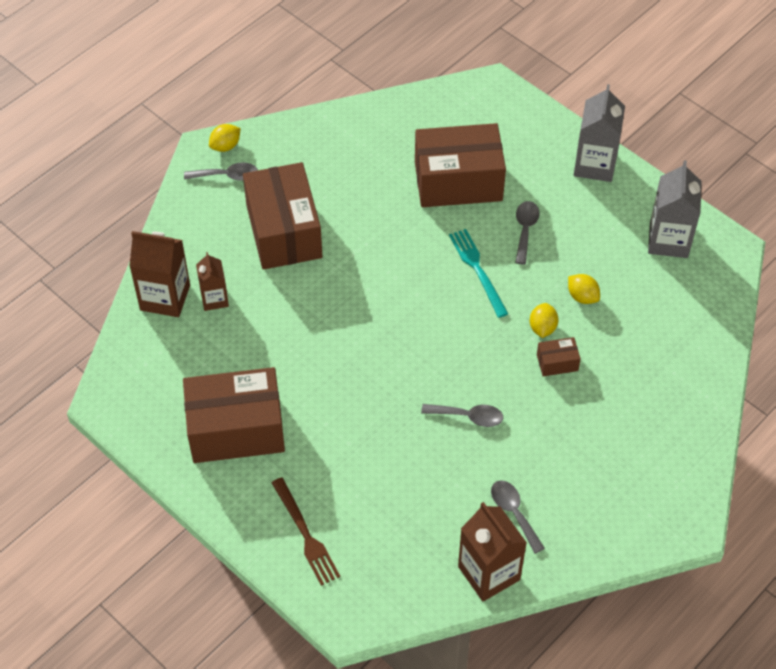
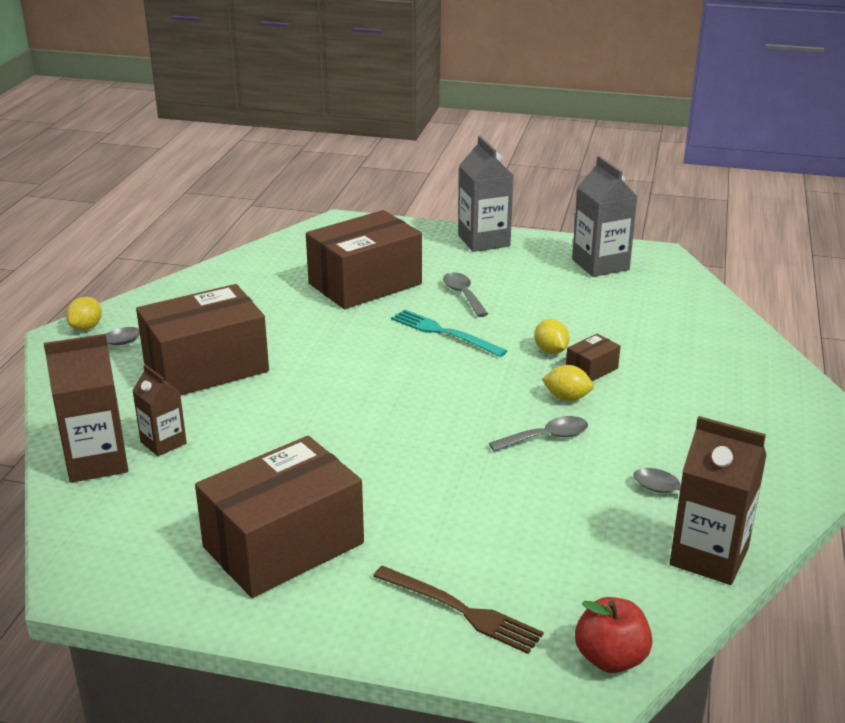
camera: 30 degrees left, 25 degrees down
(283, 231) = (206, 367): brown box -> brown box turned 75 degrees counterclockwise
(365, 614) = (610, 658): none -> red apple
(582, 297) = (565, 319): yellow lemon -> yellow lemon (567, 398)

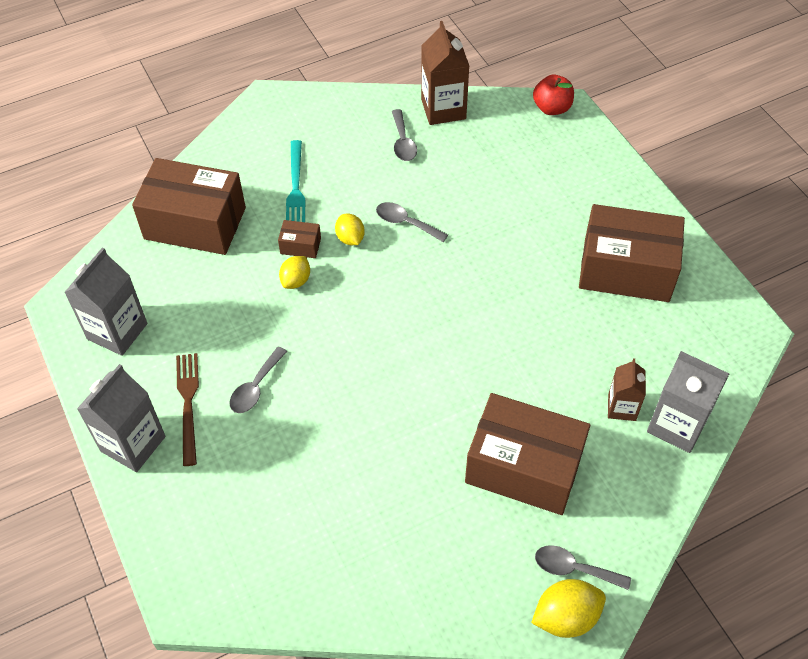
camera: 130 degrees left, 25 degrees up
(86, 327) = (566, 617): yellow lemon -> yellow lemon, size x1.52
(97, 461) = (677, 425): brown carton -> grey carton
(365, 283) = (297, 471): brown box -> brown box (195, 223)
(444, 333) = (329, 357): turquoise fork -> turquoise fork (295, 187)
(461, 610) = (584, 171): brown fork -> brown fork (188, 404)

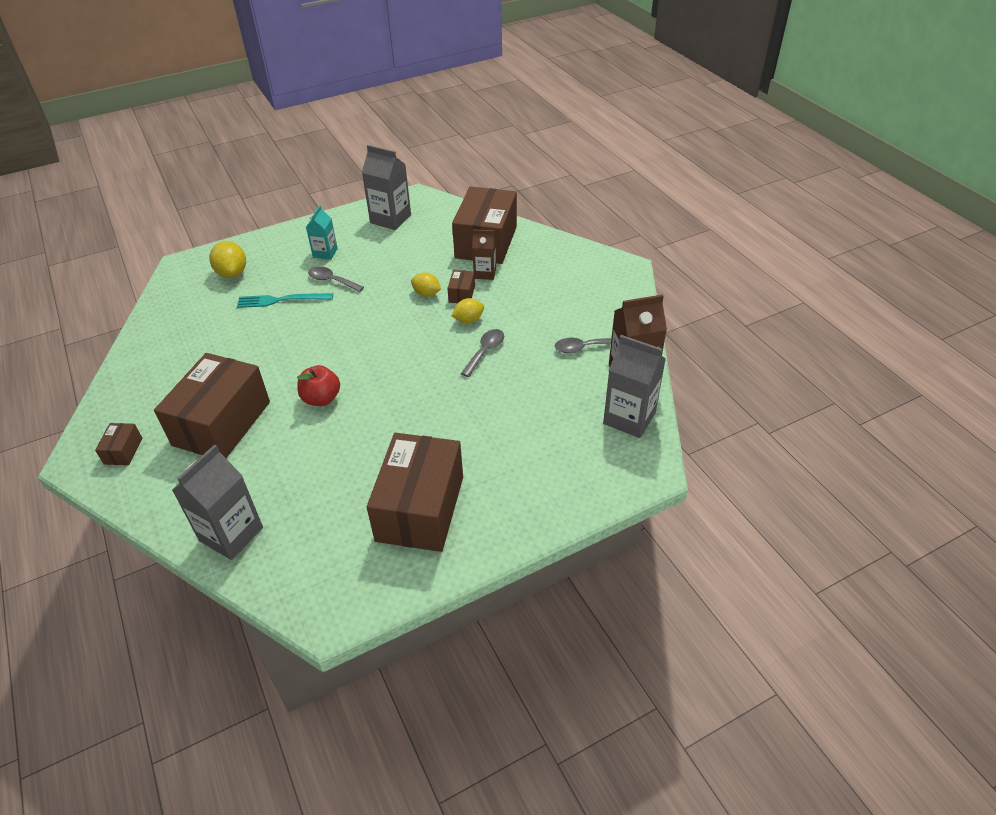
camera: 90 degrees right, 10 degrees down
(133, 444) = (300, 234): grey carton -> grey carton (629, 418)
(188, 404) = (325, 253): brown fork -> turquoise carton
(295, 187) = (525, 288): turquoise fork -> turquoise fork (281, 300)
(552, 108) = (648, 458): red apple -> red apple (321, 399)
(566, 617) = (87, 444): yellow lemon -> yellow lemon (232, 273)
(573, 569) = (123, 451): grey spoon -> brown box
(622, 407) = (261, 493): brown carton -> brown carton (485, 273)

